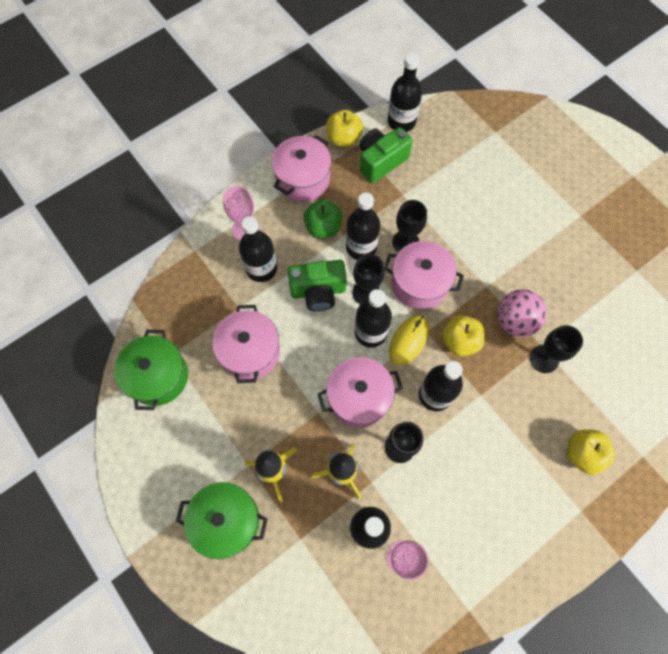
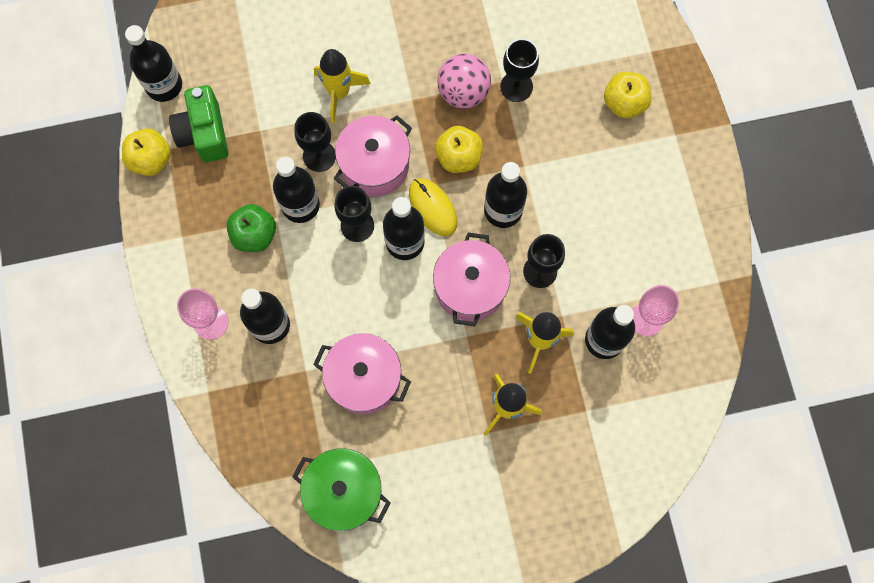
camera: 65 degrees left, 5 degrees up
(227, 520) = (536, 477): green pot -> none
(303, 179) = (180, 230): pink pot -> none
(318, 291) = (330, 275): green camera -> none
(462, 233) = (339, 93): none -> yellow rocket

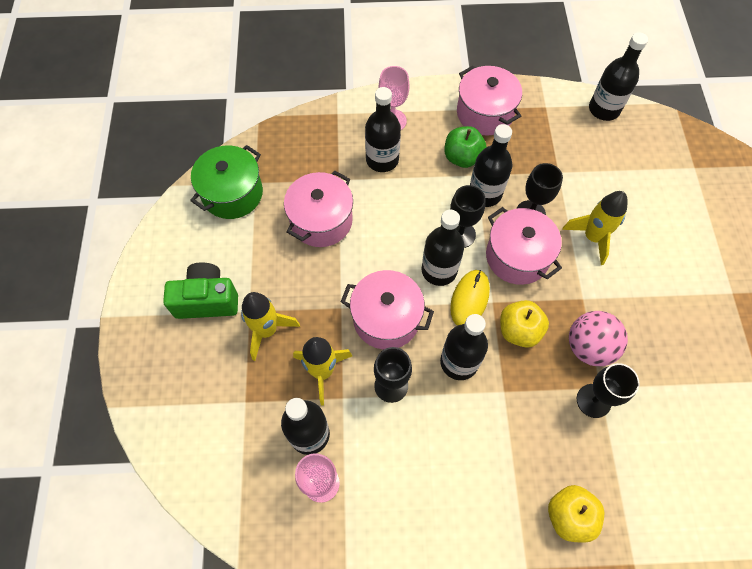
camera: 100 degrees right, 10 degrees down
(151, 160) = (537, 95): yellow apple -> none
(186, 216) = (484, 113): none -> pink pot
(204, 133) = (558, 132): green camera -> green camera (207, 300)
(432, 208) = (469, 299): yellow mouse -> yellow mouse turned 45 degrees counterclockwise

